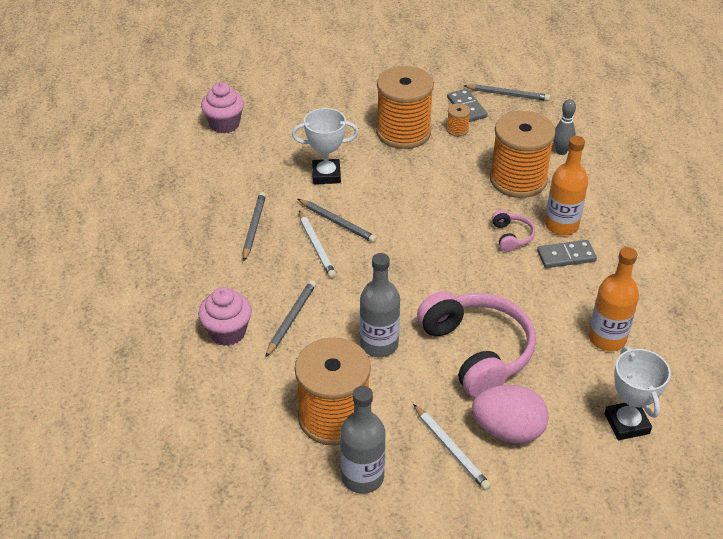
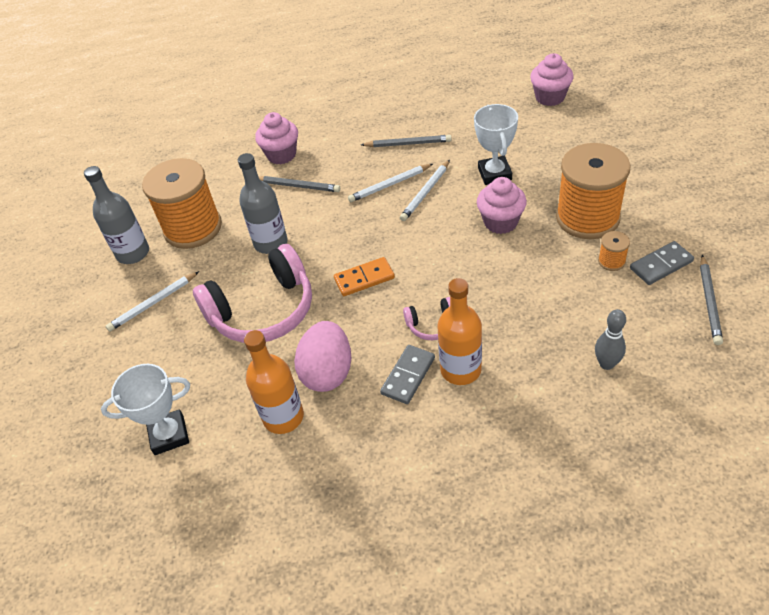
camera: 90 degrees right, 5 degrees up
(337, 222) = (425, 193): grey pencil -> white pencil
(394, 180) = (500, 222): none -> pink cupcake
(447, 275) = (364, 279): none -> orange domino
(508, 430) = (169, 341): pink egg -> pink egg (327, 372)
(518, 179) = (534, 324): orange spool -> none
(566, 256) = (408, 376): grey domino -> grey domino turned 45 degrees clockwise

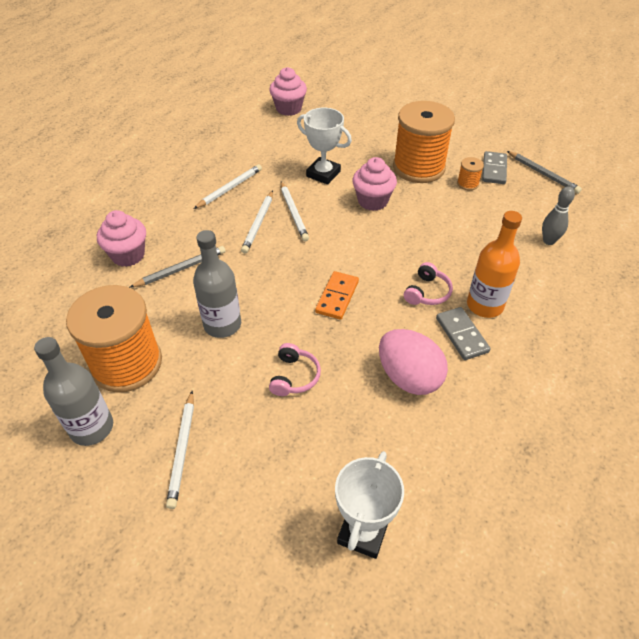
camera: 55 degrees left, 0 degrees up
(263, 311) = (294, 376): pink headphones -> pink headphones, size x0.45
(283, 417) = (426, 434): orange bottle -> none
(408, 144) = (230, 188): grey pencil -> white pencil

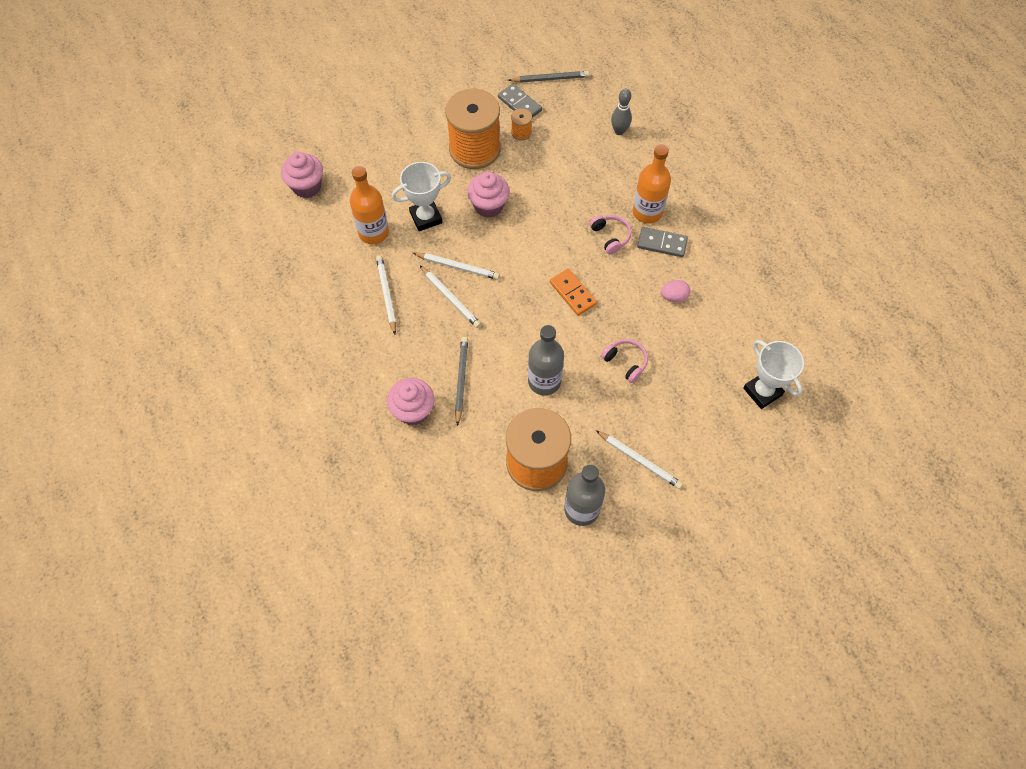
camera: 55 degrees left, 15 degrees up
(281, 156) = (373, 233): none -> orange bottle
(409, 377) = (673, 297): pink egg -> pink egg, size x0.51

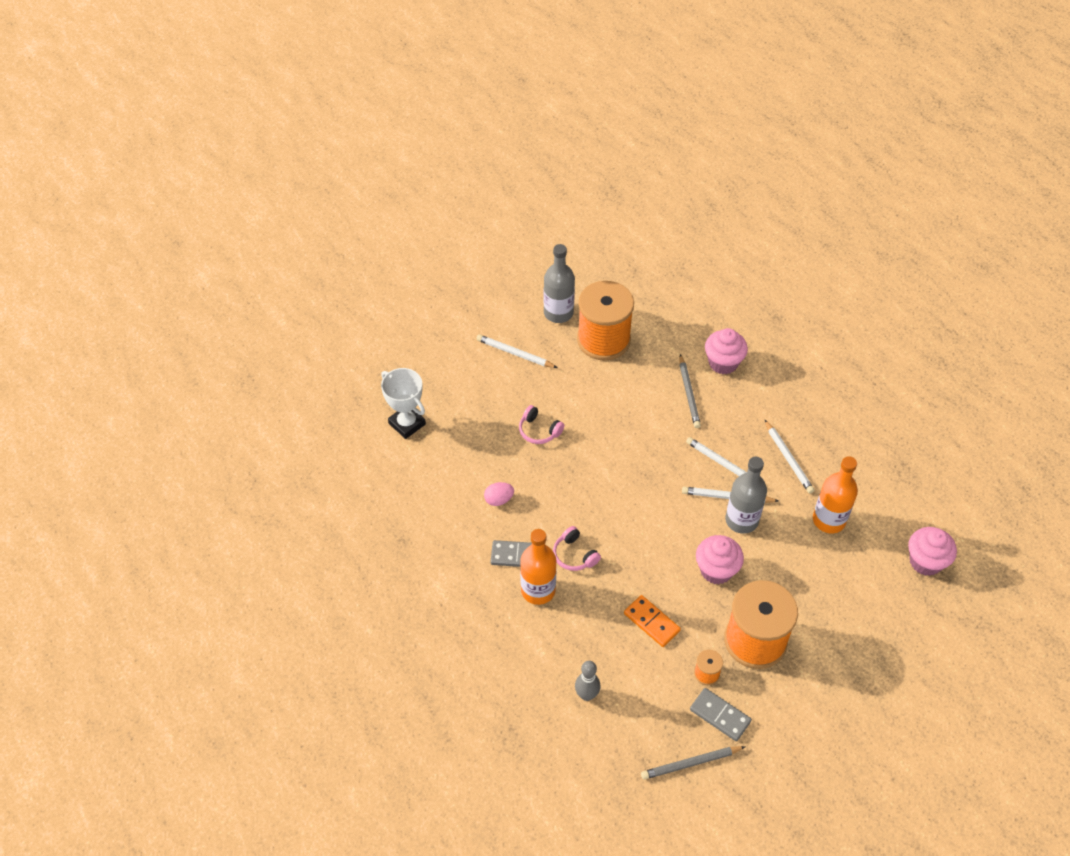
camera: 170 degrees right, 10 degrees down
(426, 217) = (780, 545): white trophy -> none
(544, 381) = (612, 403): grey bottle -> grey bottle (741, 520)
(573, 293) = (602, 488): orange domino -> orange domino (651, 622)

